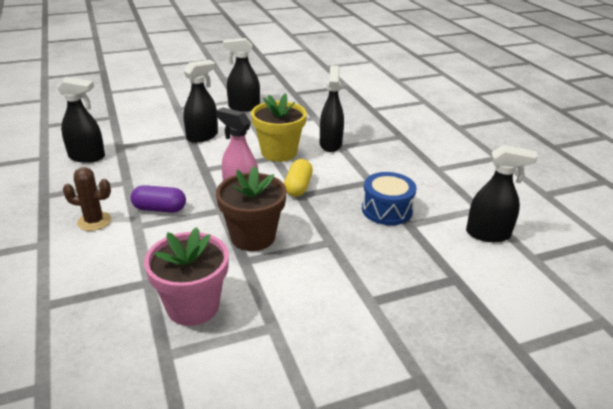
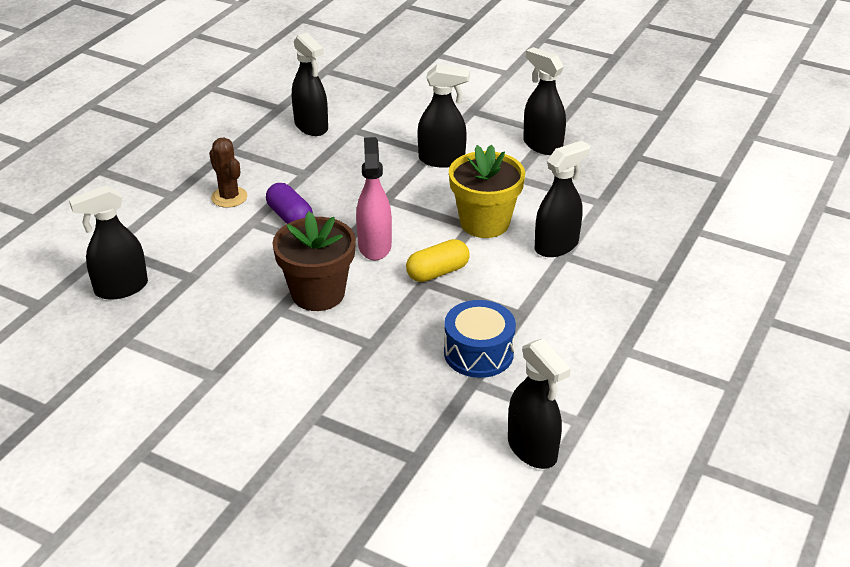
camera: 50 degrees right, 5 degrees up
(103, 324) = (121, 288): none -> black spray bottle
(193, 306) = (189, 318): pink flower pot -> none

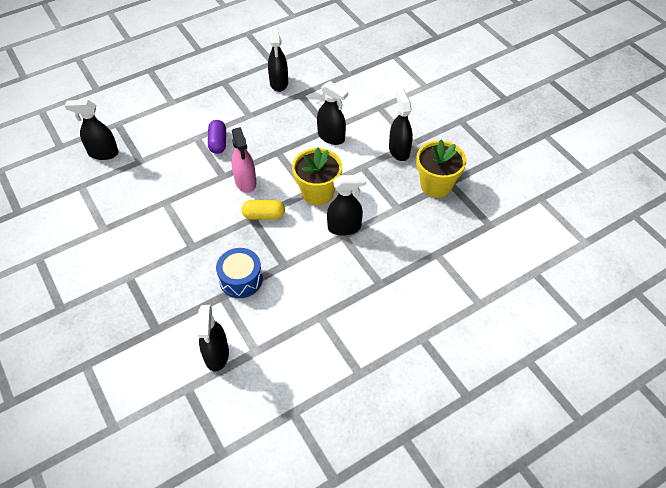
camera: 30 degrees right, 15 degrees up
(229, 197) = (198, 116): brown cactus -> none
(318, 293) = (192, 201): brown flower pot -> none
(374, 246) = (245, 182): pink spray bottle -> pink spray bottle turned 135 degrees clockwise
(622, 164) = (436, 185): none -> yellow flower pot

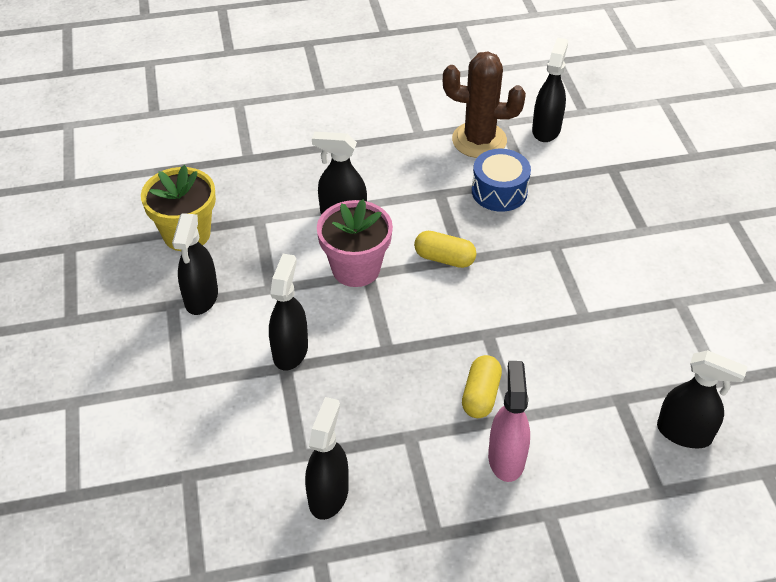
camera: 160 degrees left, 5 degrees down
(218, 143) = (480, 395): purple capsule -> yellow capsule
(245, 182) = (455, 313): pink spray bottle -> pink spray bottle (506, 458)
(270, 325) = (479, 140): none -> brown cactus
(317, 193) = (356, 268): yellow flower pot -> pink flower pot
(331, 137) = (290, 351): black spray bottle -> black spray bottle turned 45 degrees clockwise

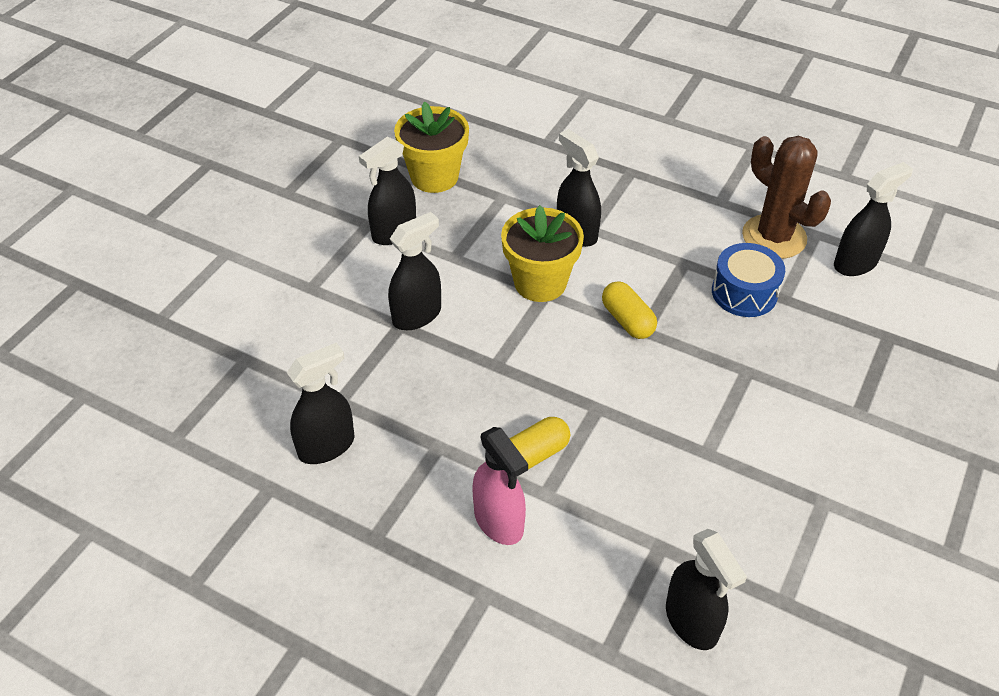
camera: 40 degrees right, 0 degrees up
(356, 268) = (540, 283): pink flower pot -> yellow flower pot
(506, 458) = (499, 521): pink spray bottle -> pink spray bottle turned 105 degrees clockwise

